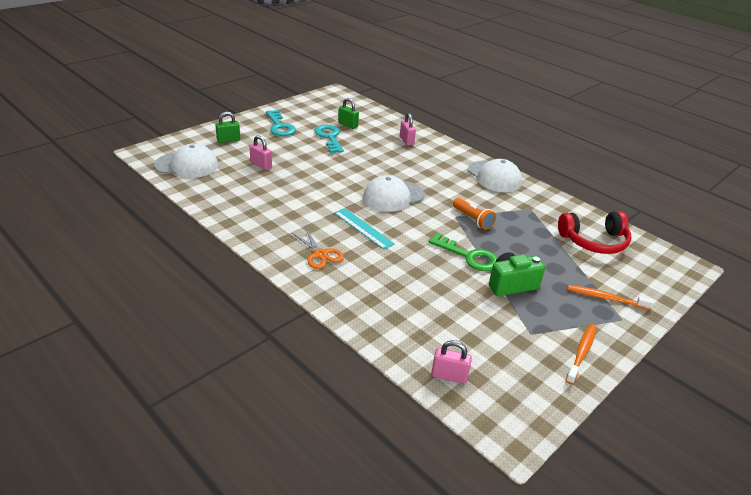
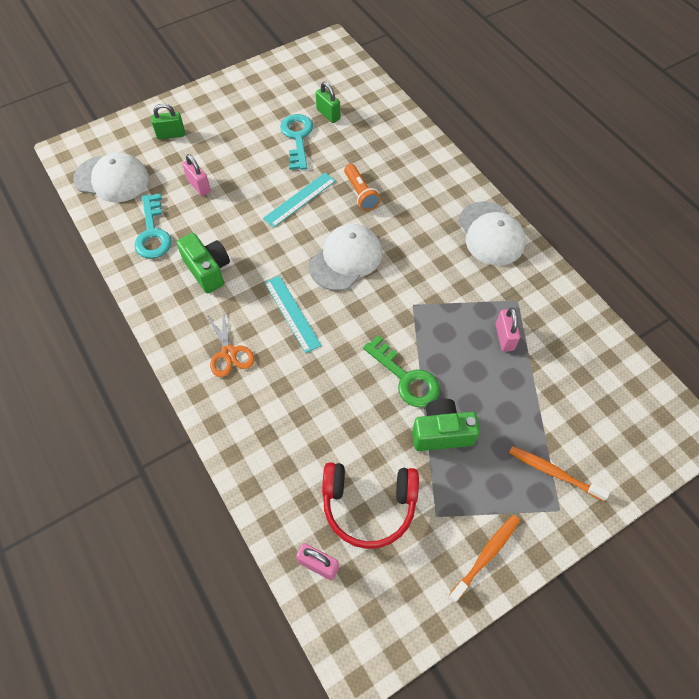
camera: 15 degrees right, 25 degrees up
(280, 126) = (240, 112): turquoise key -> turquoise key (153, 233)
(285, 209) = (208, 270): none -> green camera
(344, 168) = (300, 199): none -> turquoise ruler
(393, 196) = (346, 259): white cap -> white cap turned 150 degrees clockwise
(406, 141) = (396, 152): pink padlock -> pink padlock (504, 337)
(473, 219) = (433, 312): orange flashlight -> orange flashlight (360, 194)
(594, 241) = (580, 370): red headphones -> red headphones (369, 505)

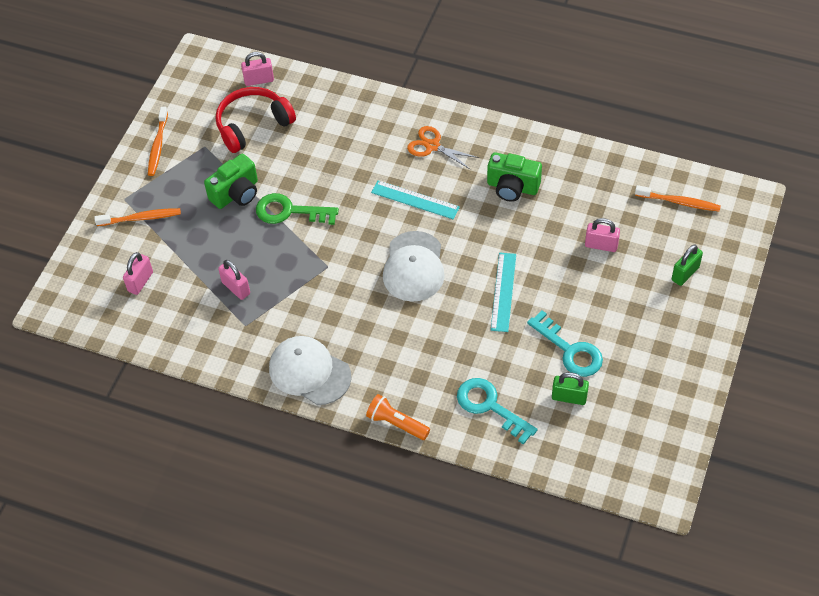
camera: 145 degrees right, 5 degrees down
(112, 179) = (679, 202): white cap -> orange toothbrush
(153, 233) = (588, 185): turquoise key -> turquoise key (489, 406)
(360, 194) = (456, 333): orange flashlight -> orange flashlight (396, 423)
(589, 401) = (140, 282): none -> pink padlock

